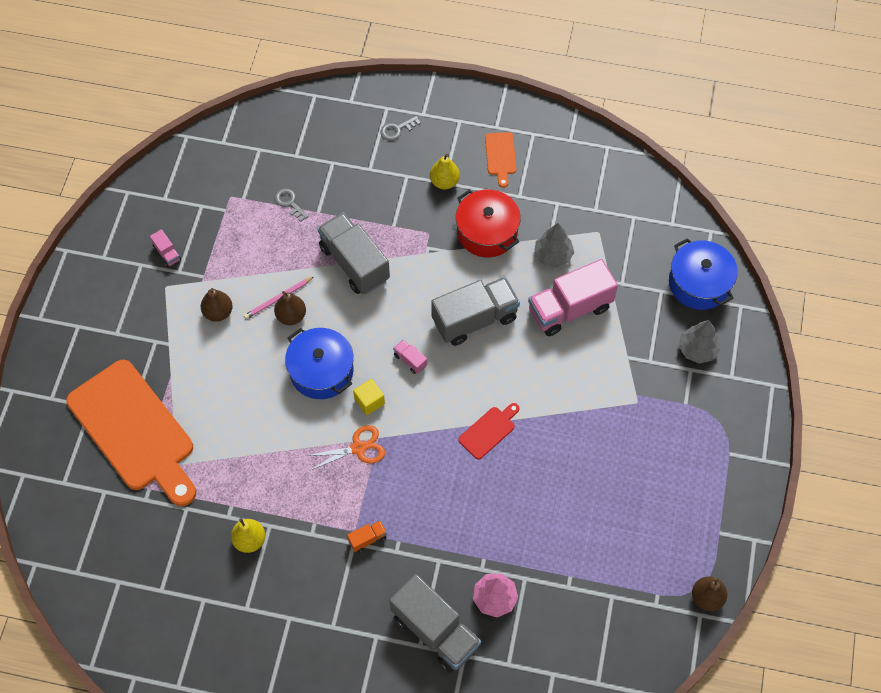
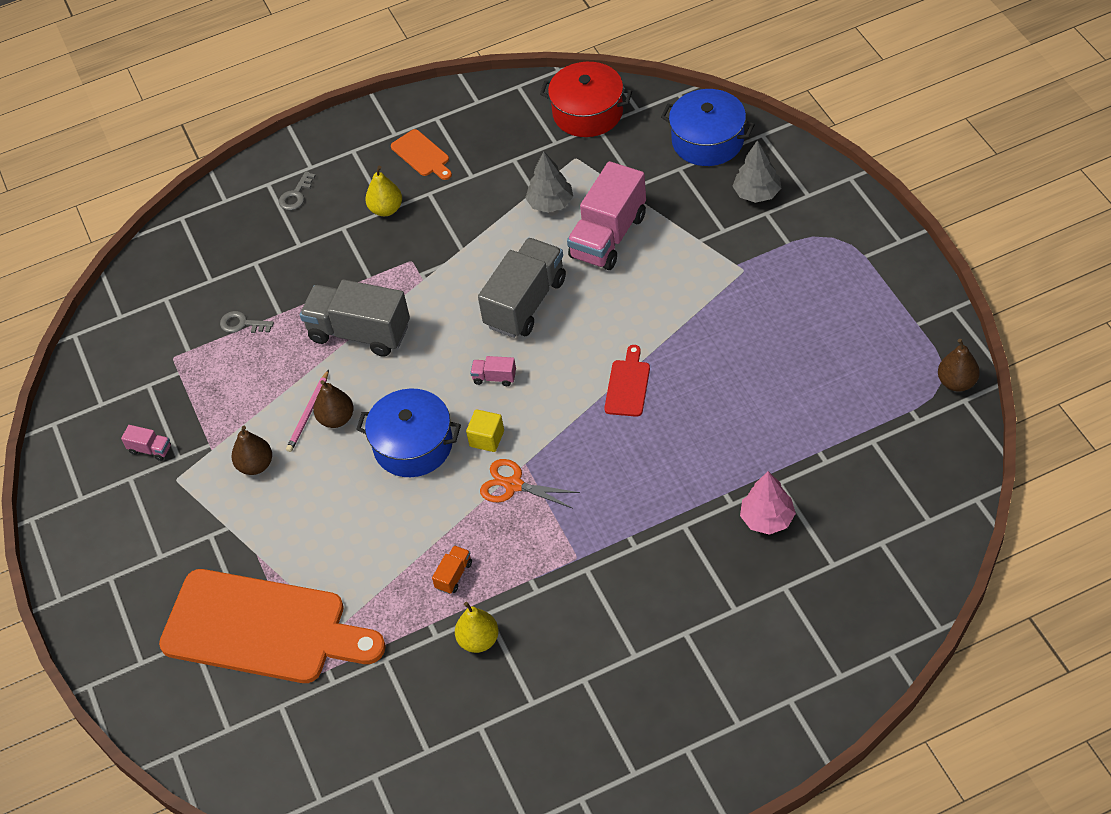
camera: 30 degrees left, 10 degrees down
(358, 448) = (513, 485): orange scissors -> orange scissors turned 105 degrees counterclockwise
(367, 539) = (597, 556): orange truck -> orange truck (454, 575)
(435, 631) = (738, 586): grey truck -> none
(487, 232) = (468, 224): red pot -> red pot (588, 112)

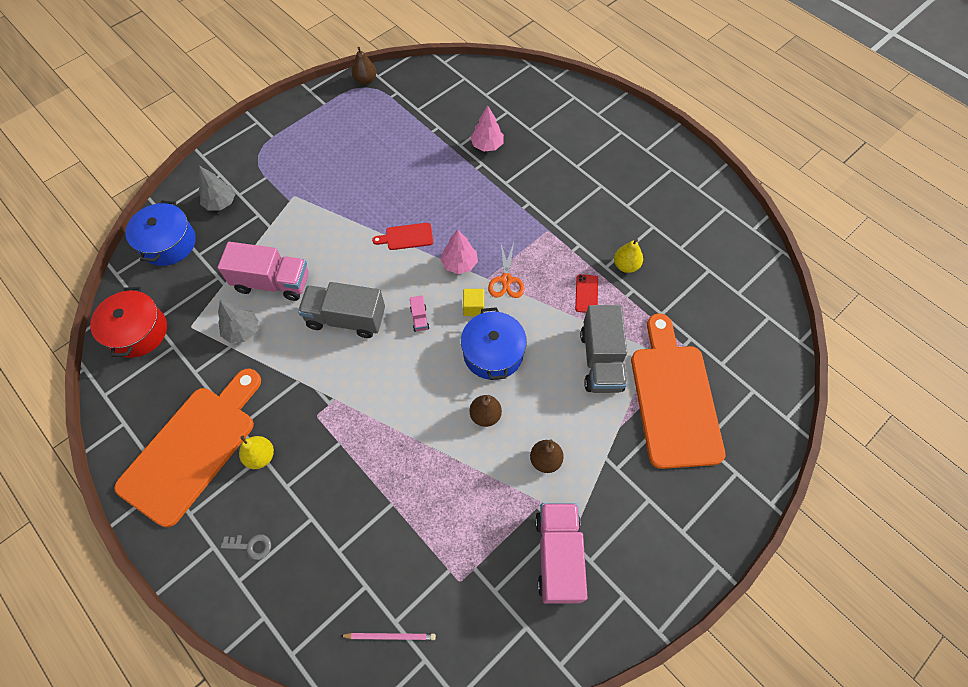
camera: 115 degrees left, 10 degrees up
(150, 449) = (558, 556): pink truck -> pink truck, size x2.38
(242, 324) = (410, 532): grey key -> none
(308, 413) = (486, 438): pink pencil -> pink pencil (390, 636)
(359, 333) = (399, 429): grey truck -> grey truck (601, 360)
(422, 155) = (192, 448): orange cutting board -> orange cutting board, size x2.42
(454, 575) = (586, 293): orange truck -> red phone
(561, 437) = (459, 263): none -> pink tree

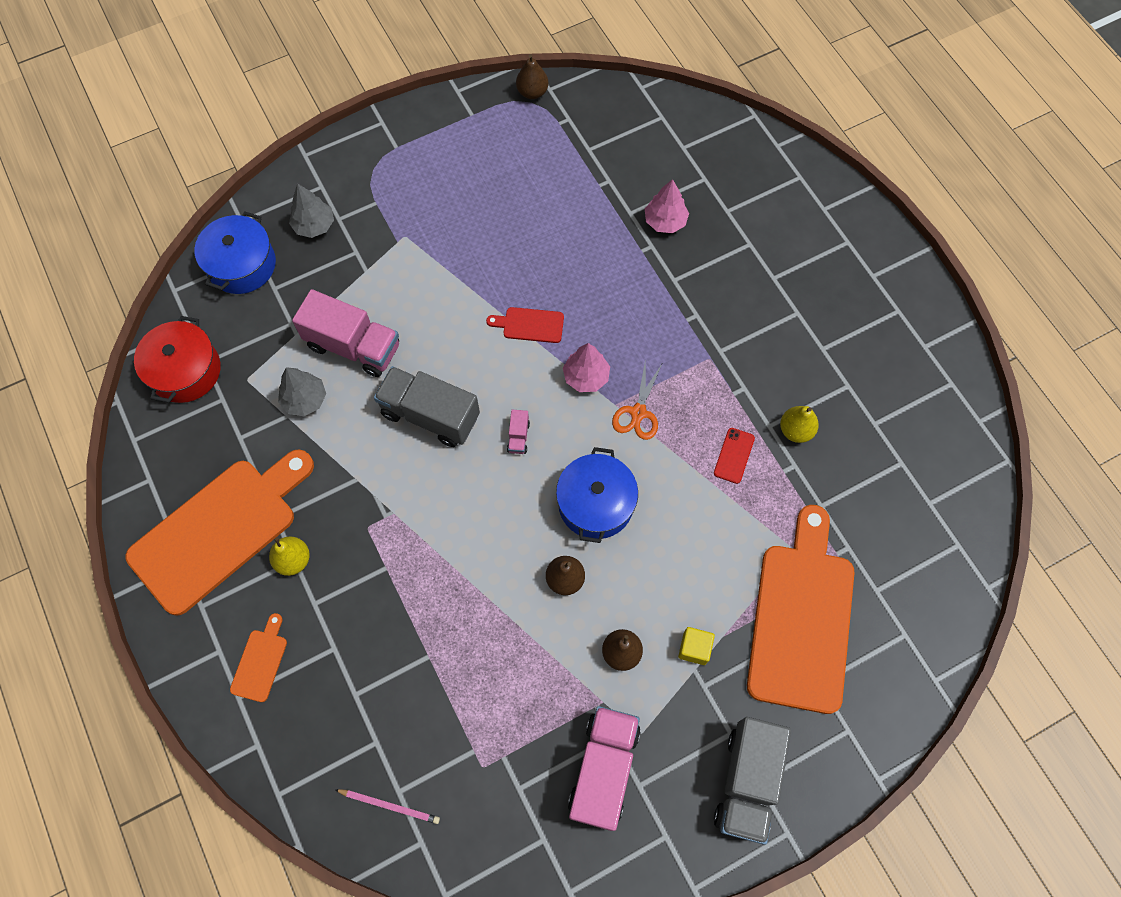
camera: 15 degrees right, 5 degrees up
(251, 546) = (260, 662): grey key -> orange cutting board
(473, 307) = (588, 439): yellow cube -> yellow cube (694, 648)
(601, 360) = (725, 547): grey truck -> grey truck (747, 782)

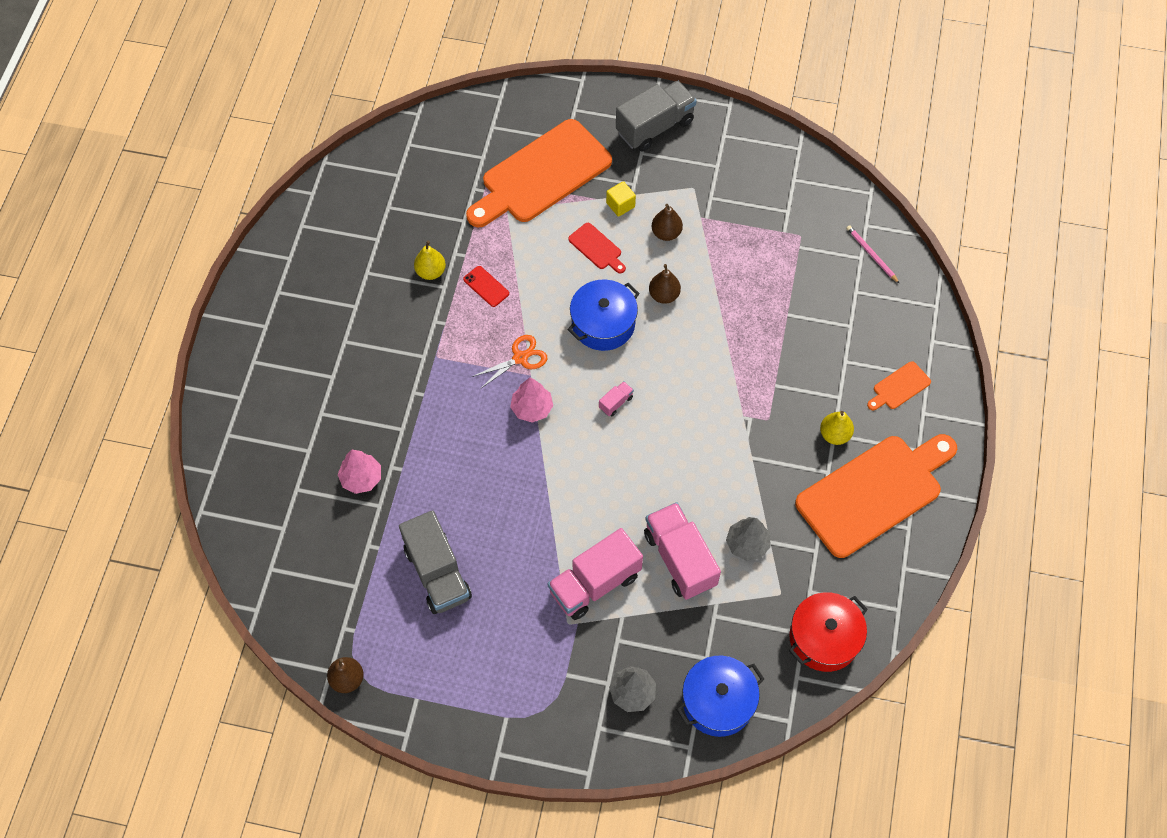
camera: 140 degrees left, 5 degrees down
(219, 530) = (874, 492): orange cutting board -> orange cutting board turned 150 degrees clockwise
(430, 415) = (664, 463): grey truck -> grey truck (437, 573)
(530, 325) = (536, 475): red cutting board -> red cutting board (596, 248)
(603, 769) = (730, 186): pink truck -> pink truck (594, 584)
(734, 455) = (486, 286): red phone -> red phone turned 75 degrees clockwise

